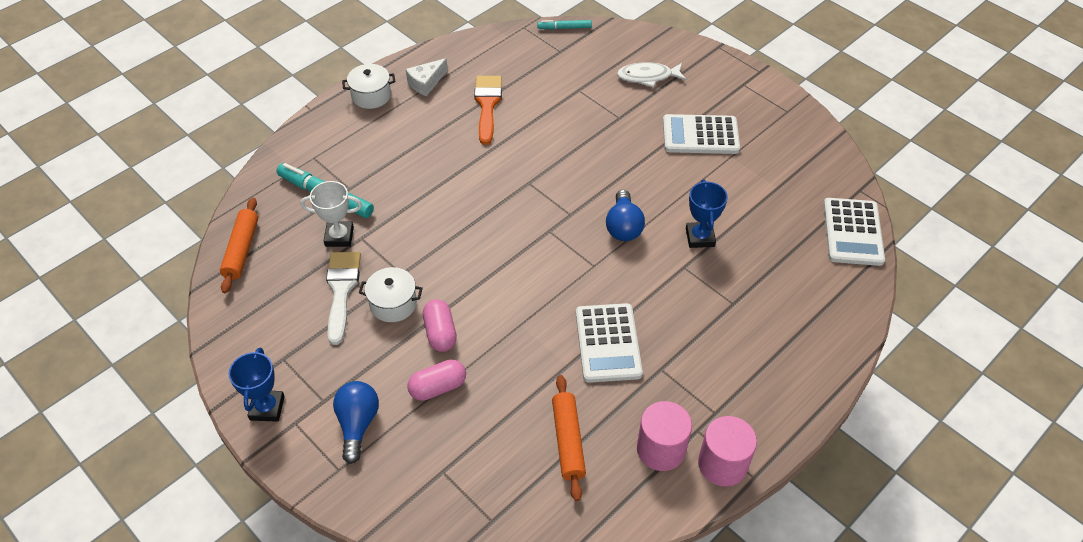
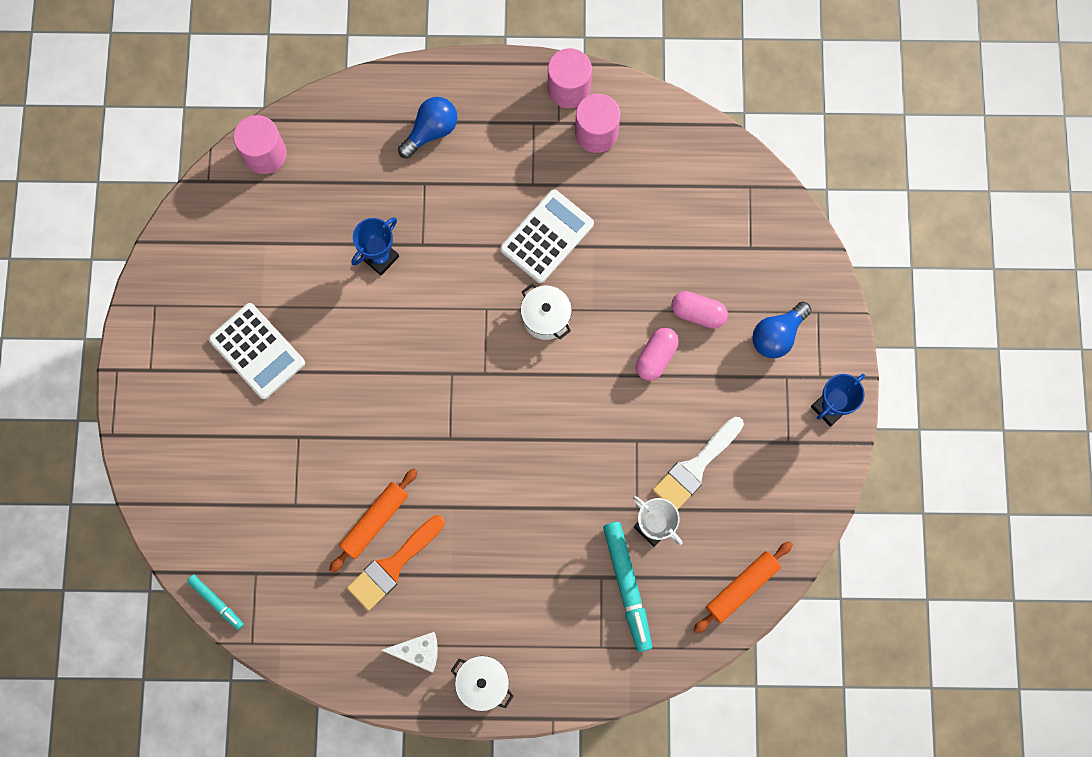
camera: 135 degrees left, 25 degrees up
(393, 304) = (667, 416): white pot -> white pot (546, 317)
(568, 441) = (649, 193): orange rolling pin -> orange rolling pin (374, 521)
(623, 226) = (425, 322): blue light bulb -> blue light bulb (431, 131)
(648, 77) = (218, 460): white fish -> none
(852, 232) = (265, 154): white calculator -> pink cylinder

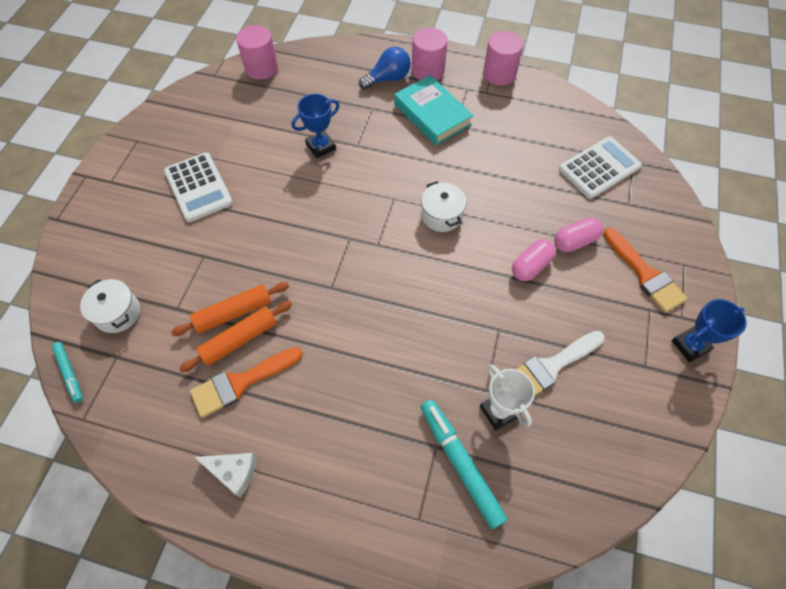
camera: 15 degrees right, 15 degrees down
(483, 683) = (286, 524): white pot -> white pot (118, 313)
(500, 175) = (432, 114): none -> turquoise book
(547, 237) = (457, 161): white calculator -> white calculator (599, 168)
(596, 133) = (514, 104): pink cylinder -> pink cylinder (428, 71)
(627, 586) = (460, 463): turquoise marker -> turquoise marker turned 150 degrees clockwise
(698, 313) = (574, 241): pink capsule -> pink capsule turned 60 degrees counterclockwise
(741, 587) = (580, 496): orange rolling pin -> orange rolling pin (234, 312)
(777, 335) = (645, 274): blue light bulb -> orange brush

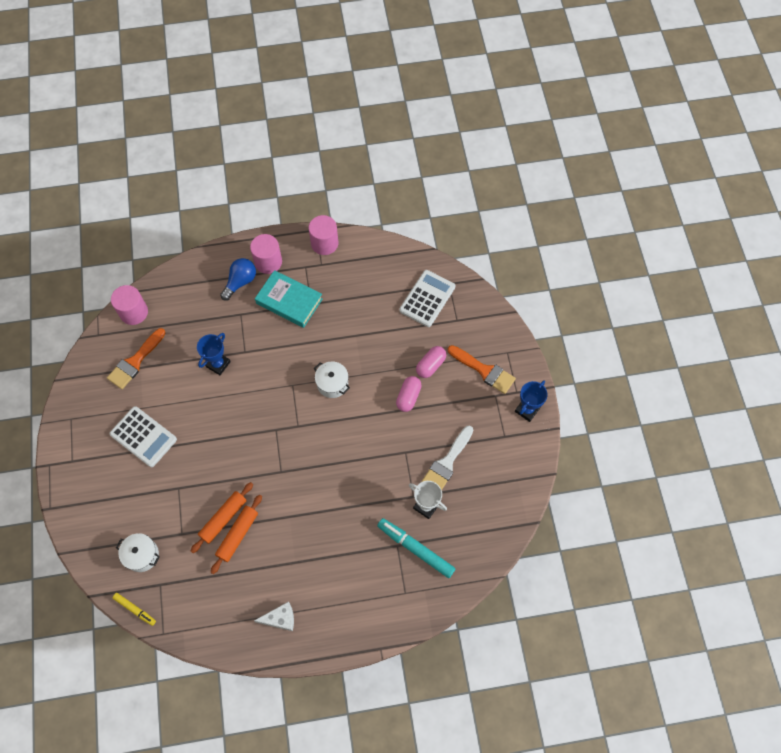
camera: 25 degrees left, 5 degrees up
(70, 373) = (135, 609): turquoise marker -> yellow marker
(241, 382) = (254, 562): orange brush -> orange brush (135, 361)

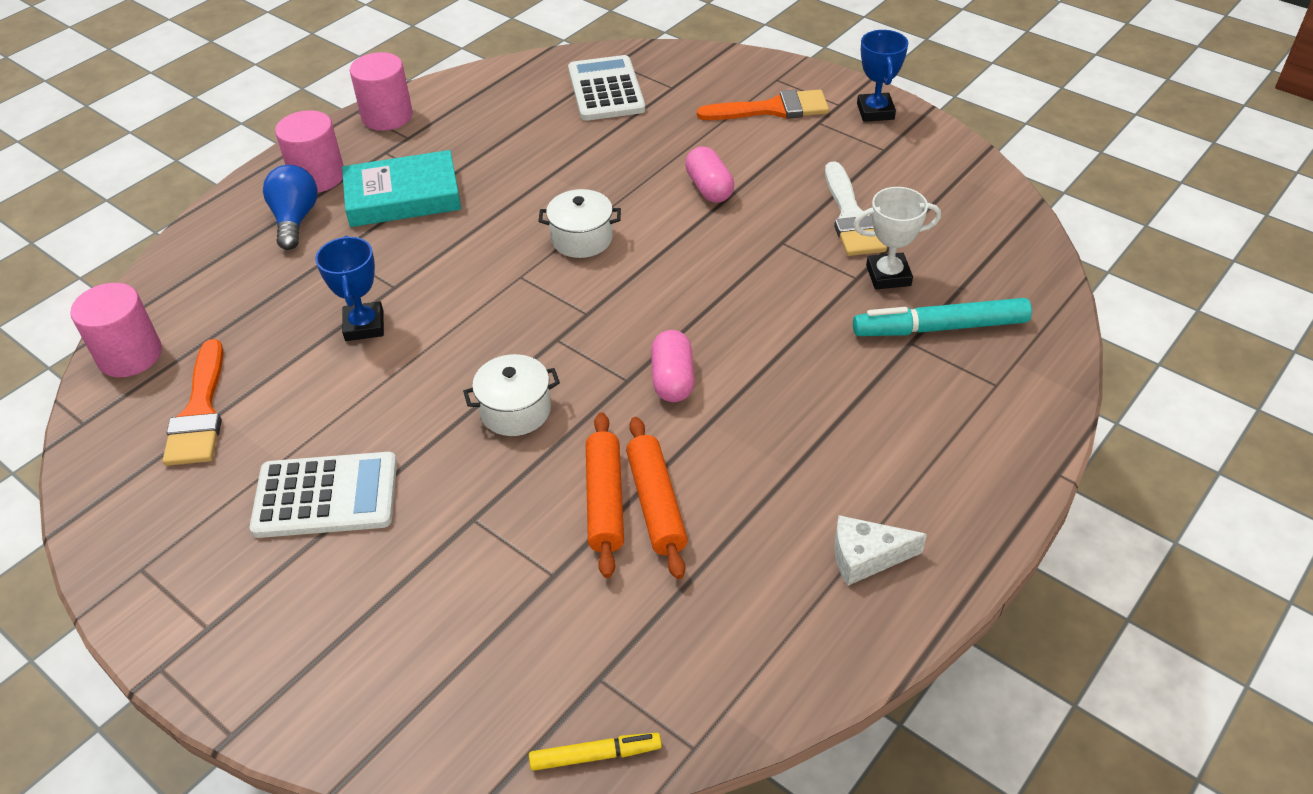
camera: 40 degrees left, 20 degrees down
(142, 555) = (513, 661): white pot -> white pot (515, 410)
(280, 618) = (866, 557): white cheese -> white cheese turned 135 degrees counterclockwise
(430, 365) = (696, 143): pink capsule -> pink capsule (672, 379)

